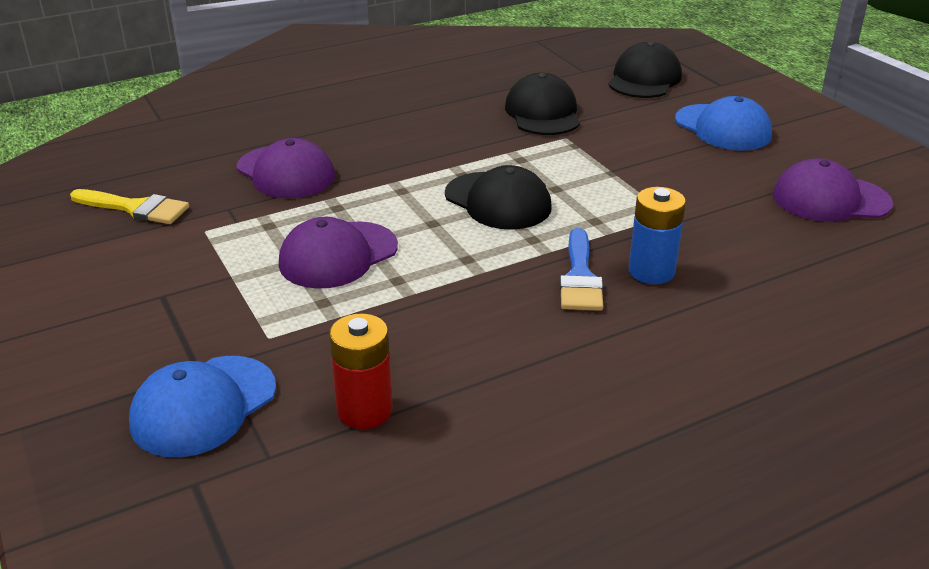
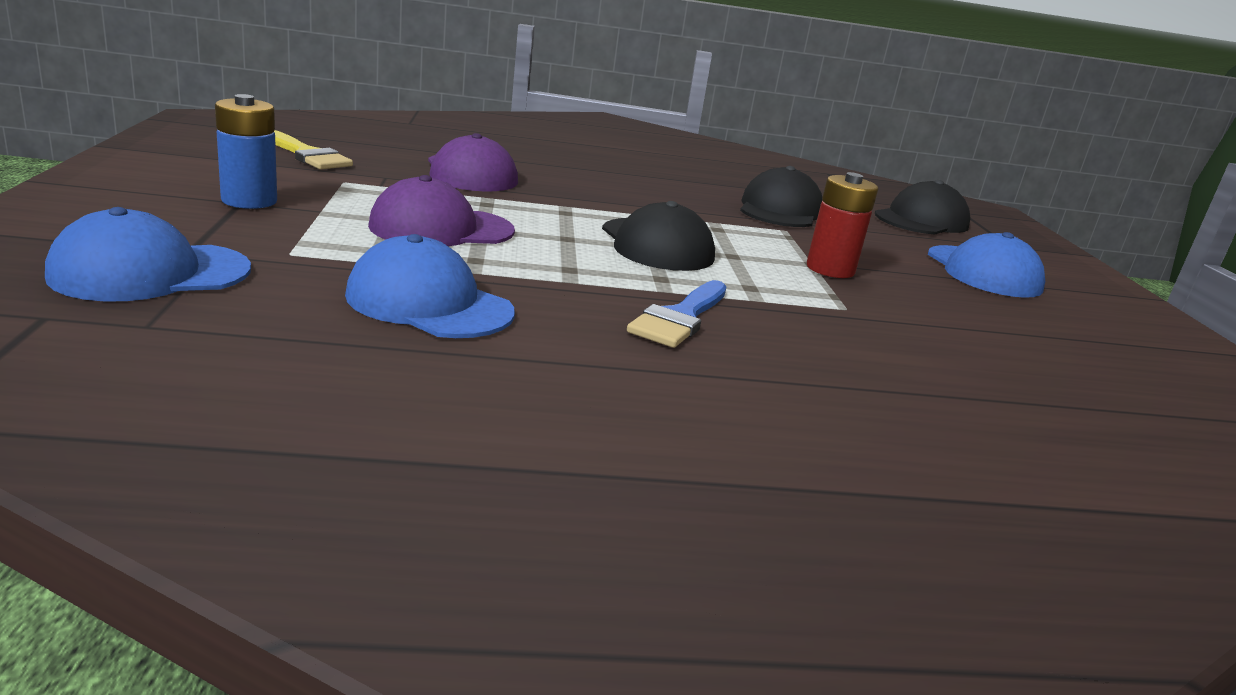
camera: 20 degrees right, 10 degrees down
(364, 410) = (297, 329): red battery -> red battery (830, 269)
(416, 343) = (429, 303): none -> blue cap
(651, 271) = (774, 340): blue battery -> blue battery (249, 201)
(830, 199) = (1079, 358): purple cap -> none

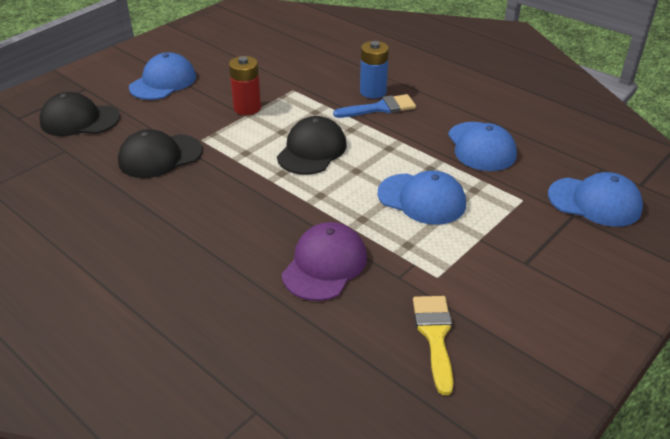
camera: 130 degrees left, 15 degrees up
(249, 201) = (519, 262): blue battery -> blue battery (373, 92)
(441, 228) = (422, 199): purple cap -> blue cap

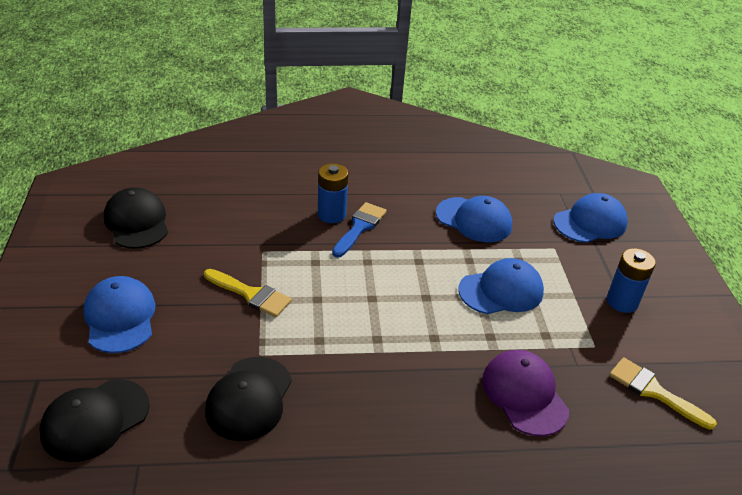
camera: 50 degrees left, 0 degrees up
(247, 108) = (251, 294): red battery -> yellow brush
(312, 150) = (368, 301): black cap -> black cap (137, 222)
(520, 267) = (622, 302): none -> blue battery

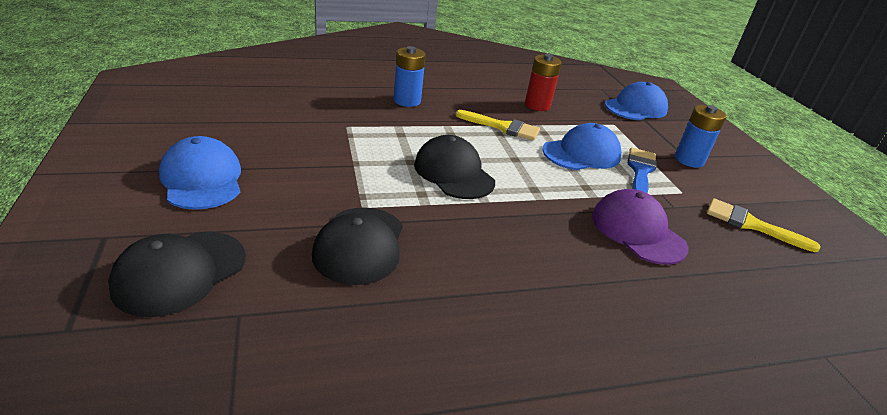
camera: 10 degrees left, 5 degrees down
(137, 222) = (212, 105): black cap -> black cap (453, 173)
(251, 294) = (342, 159): yellow brush -> yellow brush (503, 127)
(360, 227) = (436, 110): blue brush -> blue brush (640, 171)
(474, 220) = (537, 105): blue cap -> red battery

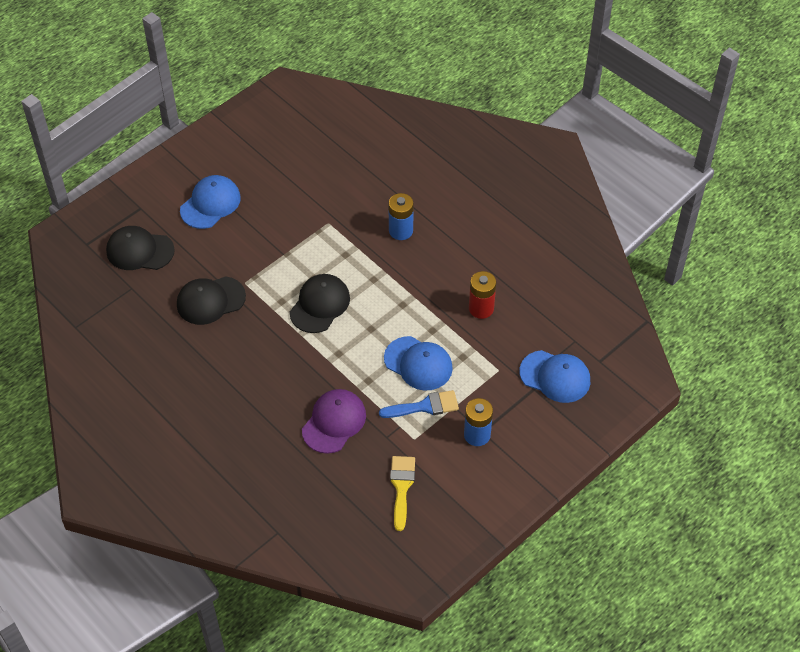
camera: 65 degrees right, 20 degrees up
(503, 127) = (415, 303): yellow brush -> none

